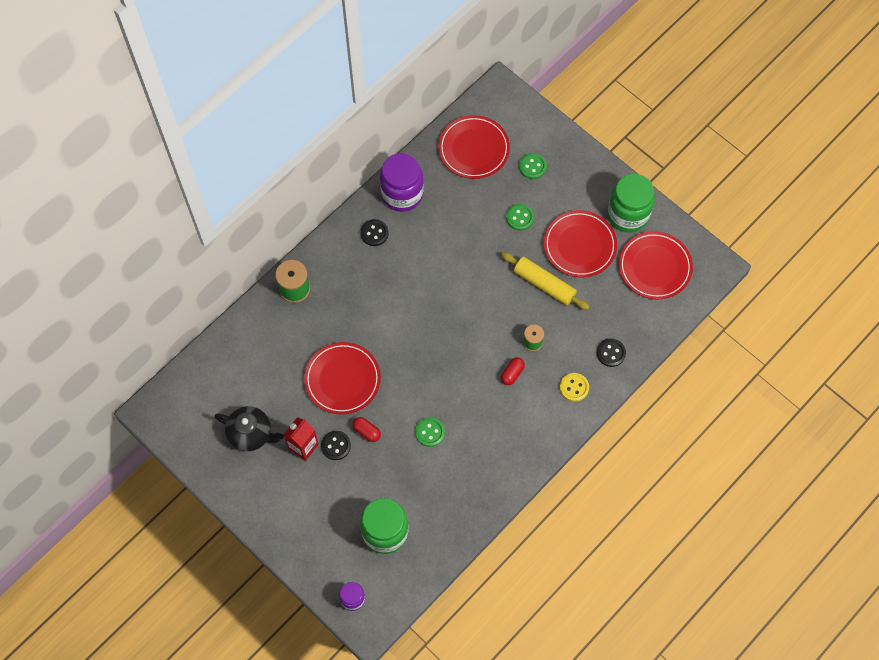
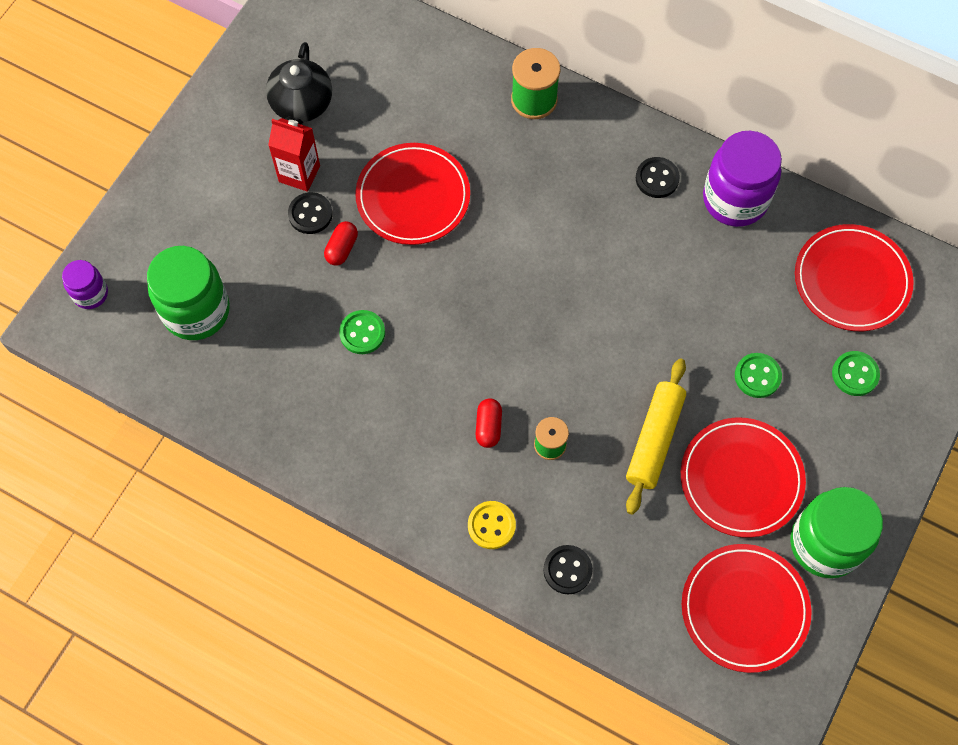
camera: 75 degrees right, 0 degrees up
(512, 373) = (488, 427): red capsule -> red capsule turned 75 degrees clockwise

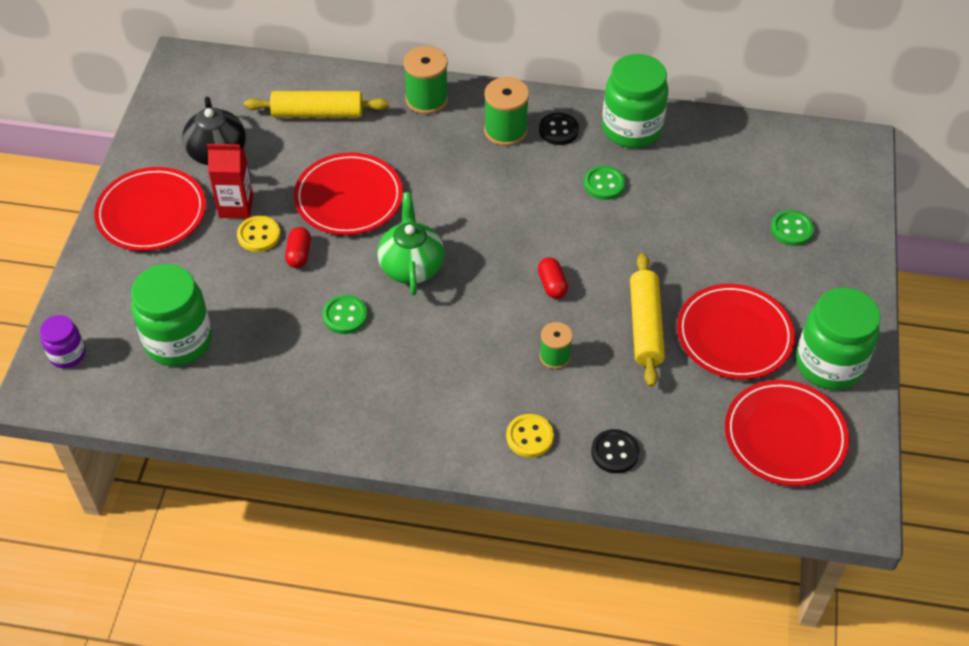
camera: 20 degrees left, 15 degrees down
(310, 214) = (259, 235): black button -> yellow button
(417, 84) = (317, 113): none -> yellow rolling pin
(447, 296) = (411, 266): none -> green teapot
(488, 427) = (493, 358): red capsule -> red capsule (552, 285)
(601, 162) = (505, 131): none -> green spool
(735, 199) = (631, 129): purple jar -> green jar
(757, 376) = (711, 253): green button -> green button (604, 184)
(851, 280) = (755, 162): red plate -> red plate (151, 213)

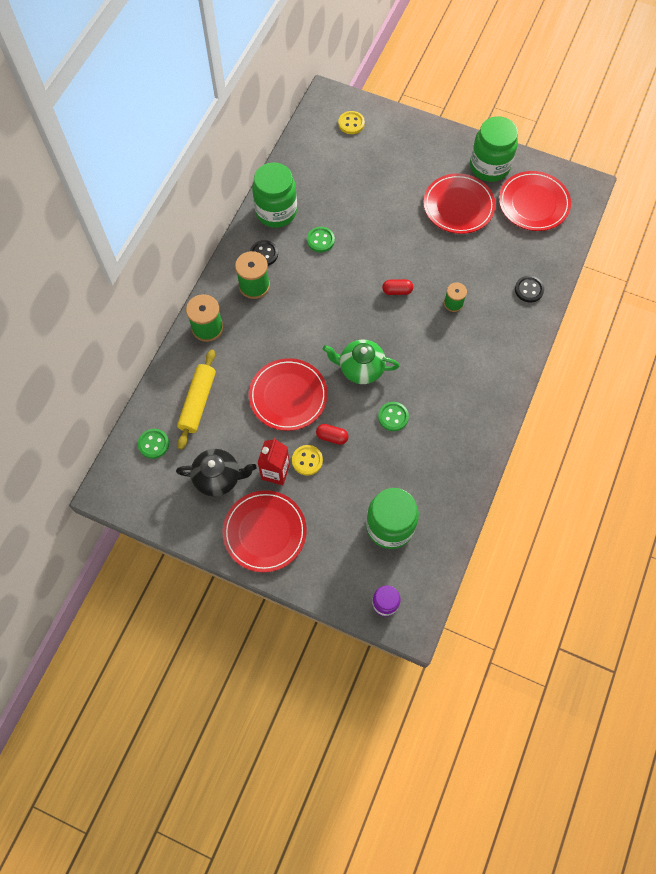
camera: 75 degrees left, 15 degrees up
(529, 437) = (509, 331): yellow button -> yellow button (351, 123)
(645, 326) = (441, 249): yellow rolling pin -> none
(791, 229) = (386, 152): green button -> green button (153, 444)

